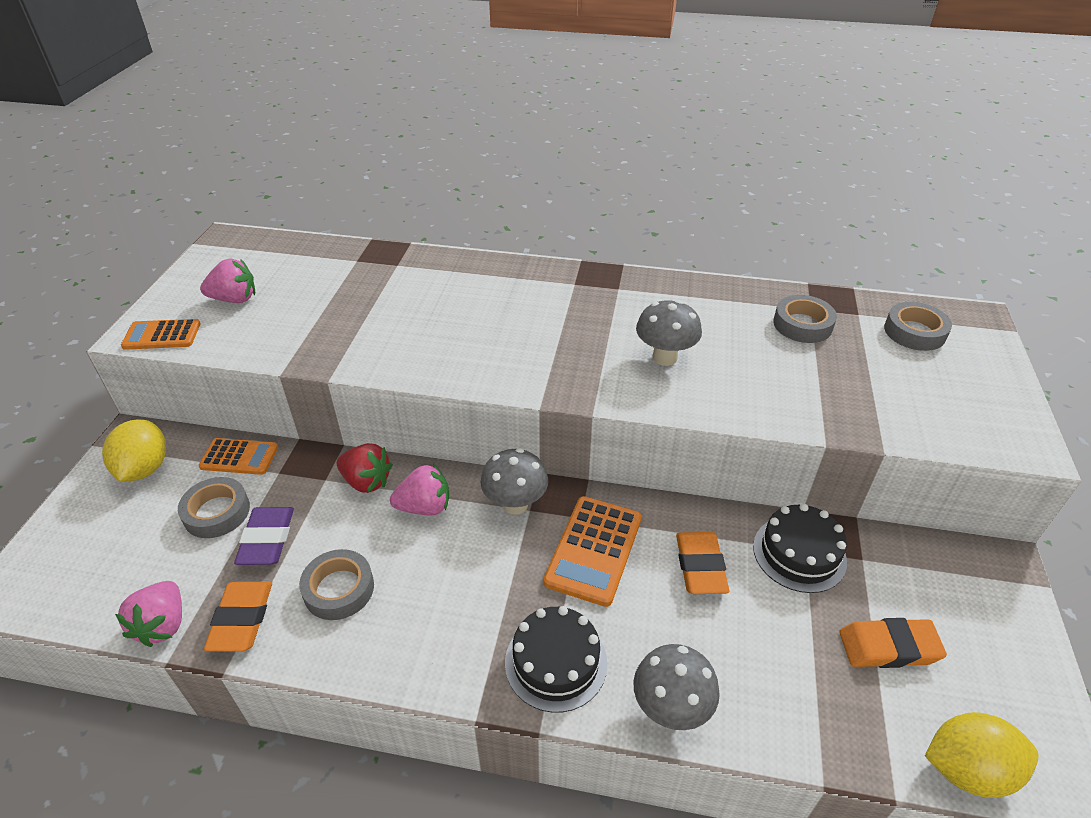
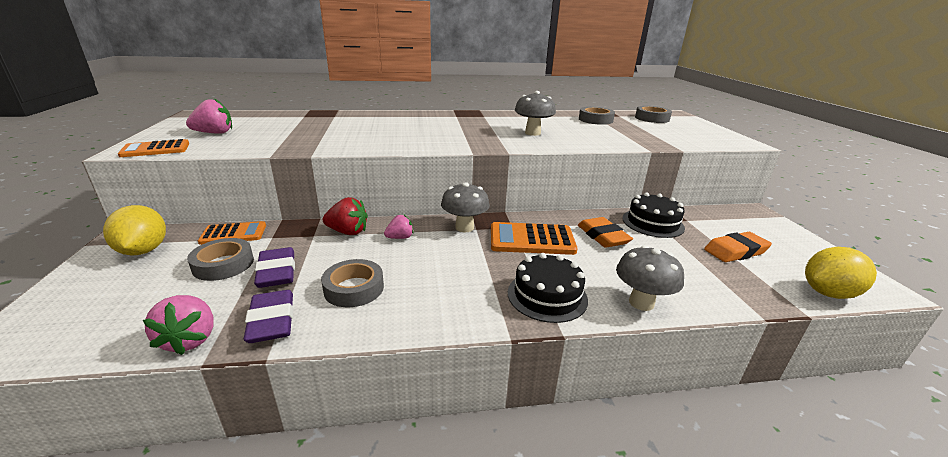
camera: 20 degrees left, 15 degrees down
(242, 619) = (272, 321): orange eraser -> purple eraser
(425, 507) = (400, 237): pink strawberry -> pink strawberry, size x0.65
(593, 550) = (531, 240): orange calculator -> orange calculator turned 90 degrees clockwise

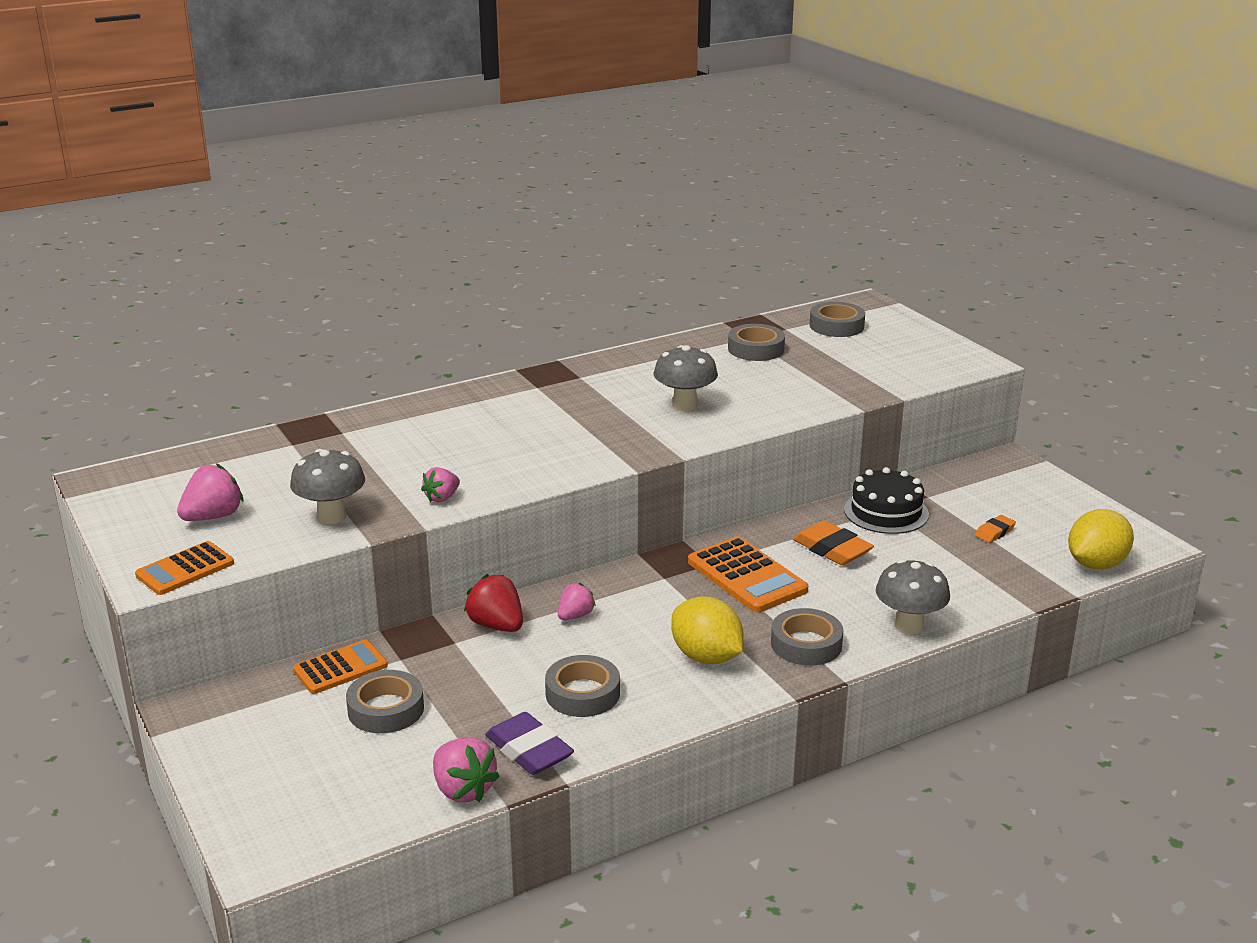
camera: 20 degrees left, 0 degrees up
(144, 250) = (250, 721): yellow lemon -> yellow lemon (706, 657)
(277, 272) = (467, 700): purple eraser -> none
(342, 146) = (442, 498): none -> pink strawberry
(348, 232) = (496, 625): red strawberry -> red strawberry turned 120 degrees counterclockwise
(464, 227) = (648, 580): grey mushroom -> grey mushroom (331, 516)
(531, 240) = (746, 576): orange calculator -> orange calculator turned 105 degrees counterclockwise
(547, 295) = (806, 644): black cake -> grey tape
(735, 251) = (994, 532): orange eraser -> orange eraser, size x0.56

